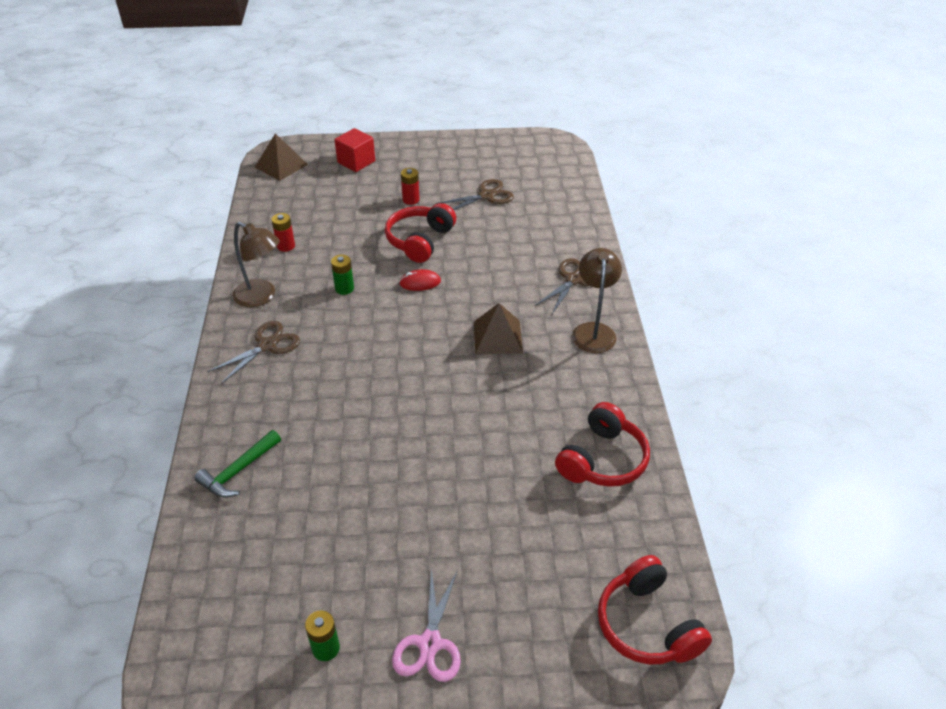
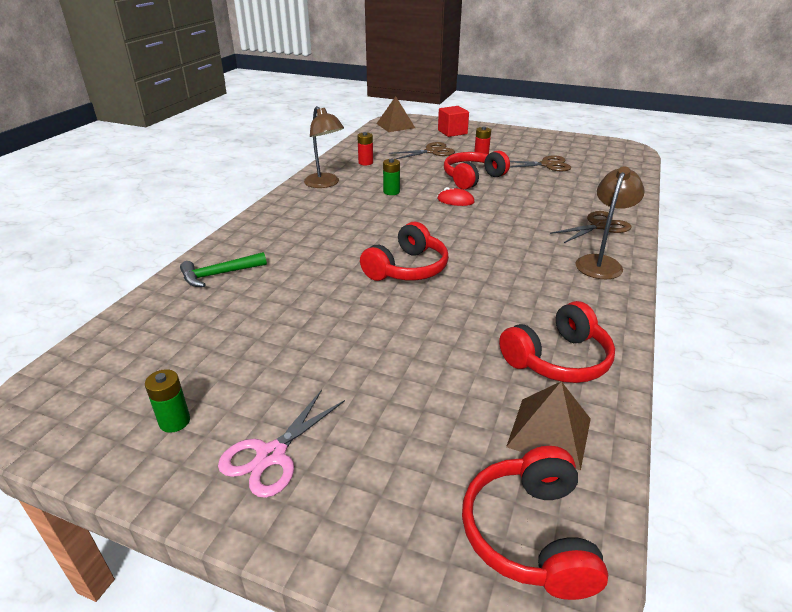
camera: 25 degrees right, 10 degrees down
(267, 345) = (306, 209): brown scissors -> brown scissors (432, 151)
(424, 398) = (407, 268): none -> red headphones
(497, 337) = (502, 246): brown pyramid -> brown pyramid (549, 432)

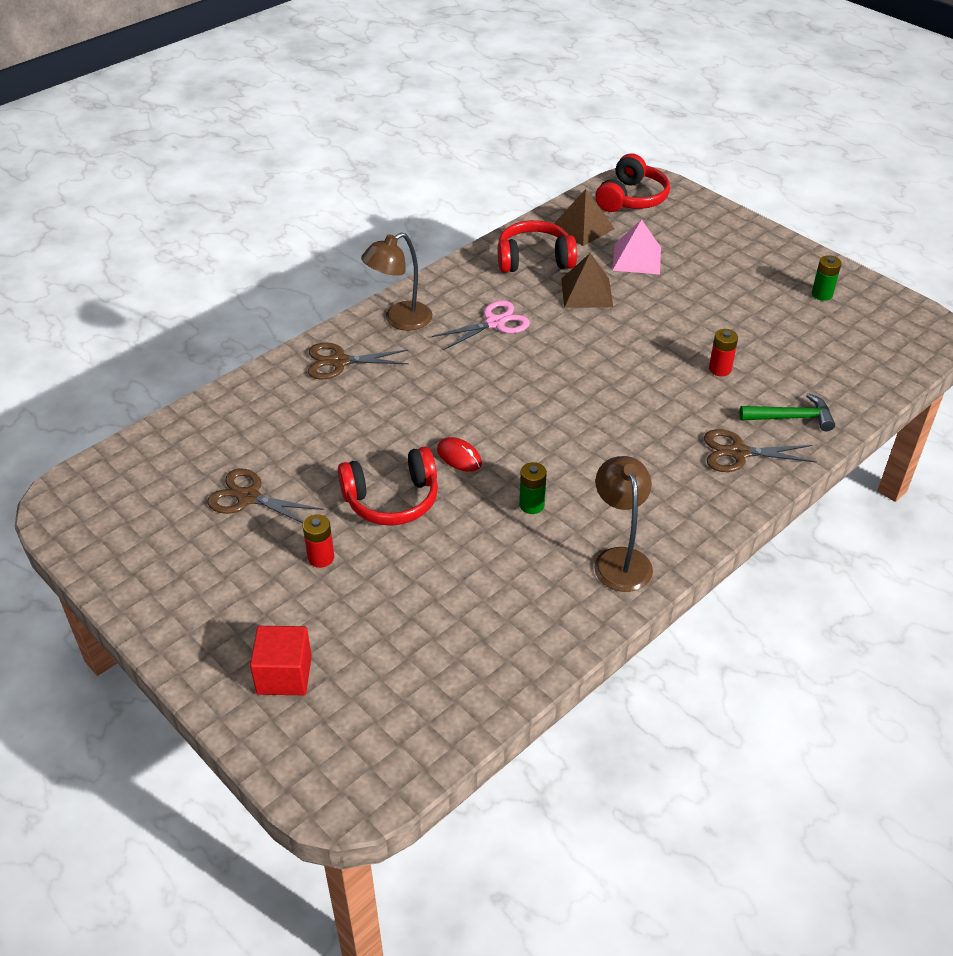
camera: 155 degrees left, 10 degrees up
(271, 455) = (758, 261): pink scissors -> pink scissors (494, 323)
(365, 162) = (525, 606): red battery -> red battery (720, 369)
(395, 125) = (373, 758): brown pyramid -> brown pyramid (586, 292)
(407, 268) = (593, 368): red headphones -> none
(432, 151) = (387, 606): brown scissors -> brown scissors (738, 453)
(442, 401) = (637, 258): none -> pink pyramid

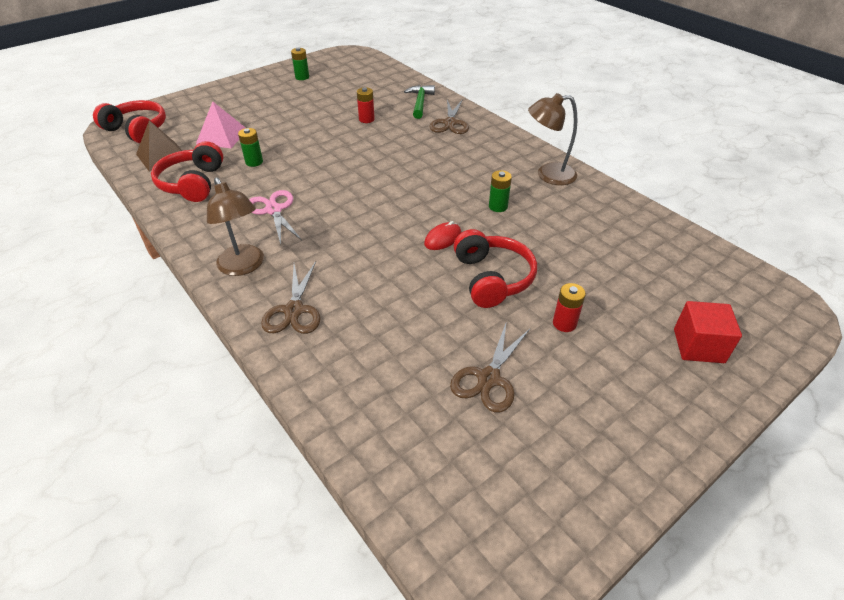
camera: 85 degrees left, 0 degrees up
(586, 292) = (254, 162): brown pyramid -> green battery

